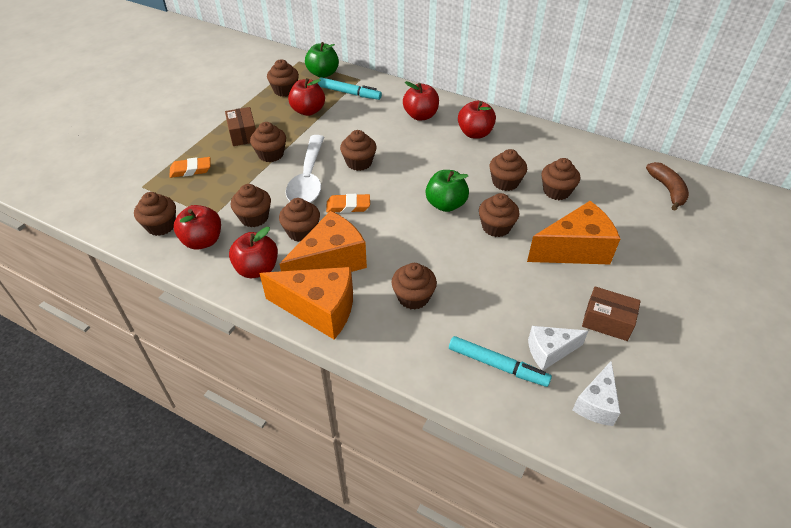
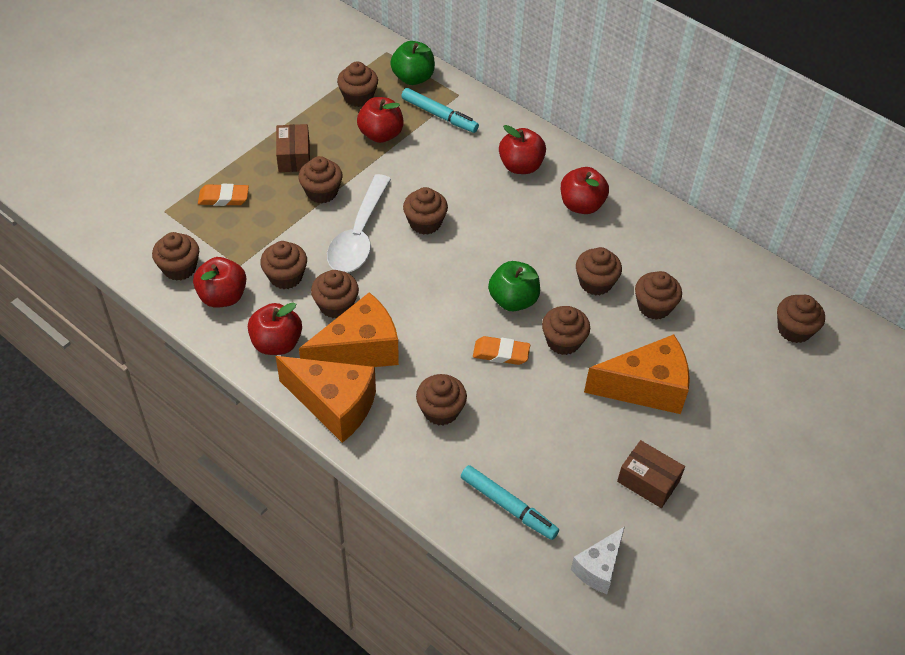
camera: 10 degrees right, 5 degrees up
(348, 206) = (397, 281): orange eraser -> orange eraser (501, 353)
(550, 351) = (570, 502): white cheese -> none
(667, 190) = (794, 330): brown banana -> brown cupcake

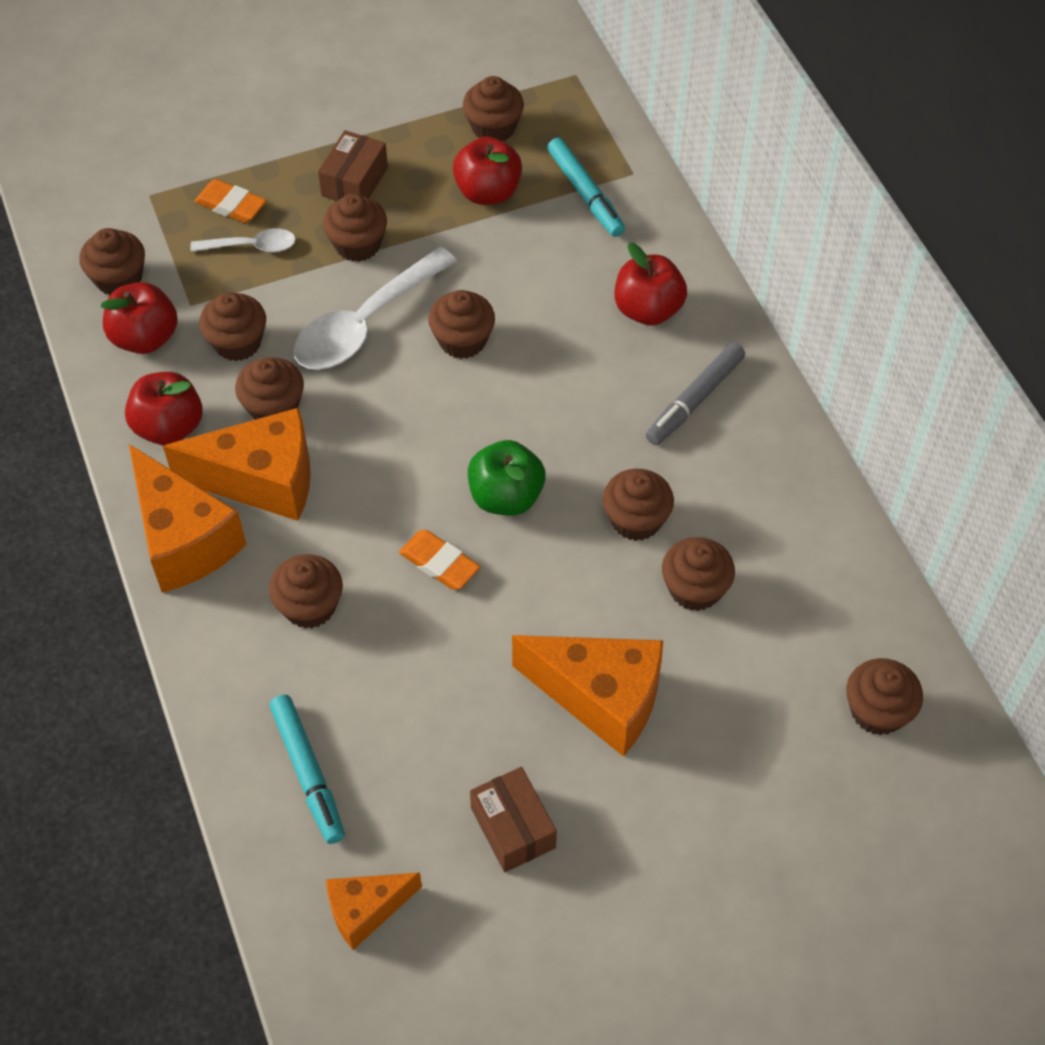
camera: 30 degrees right, 5 degrees up
(254, 217) = (252, 246): none -> white spoon
(413, 78) = (586, 126): green apple -> none
(563, 341) = (534, 583): brown cupcake -> none
(581, 205) = (694, 400): red apple -> grey marker
(598, 568) = (366, 911): white cheese -> orange cheese

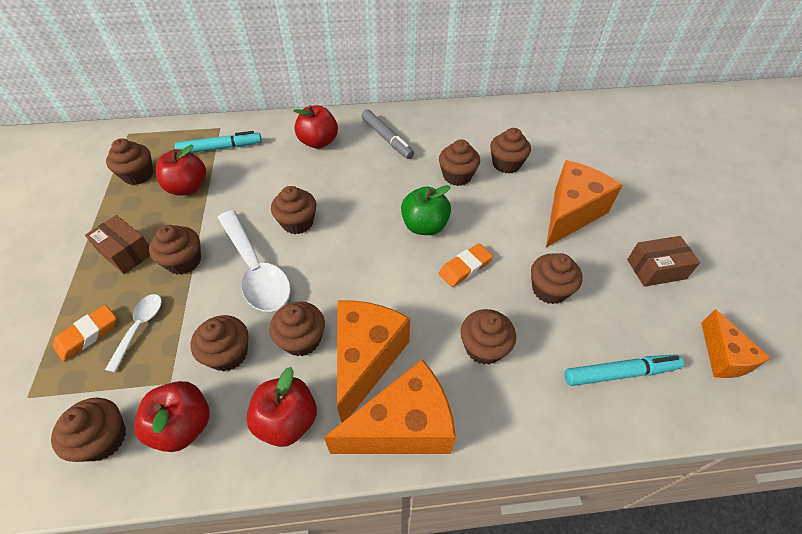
camera: 75 degrees left, 5 degrees down
(877, 711) = (584, 122): brown cupcake -> brown cupcake (549, 289)

